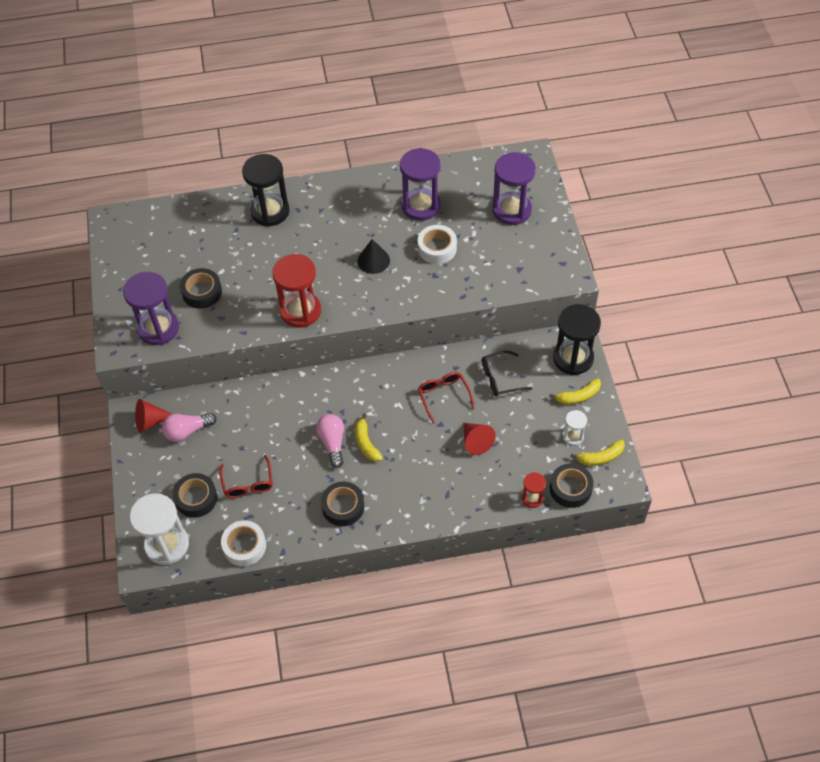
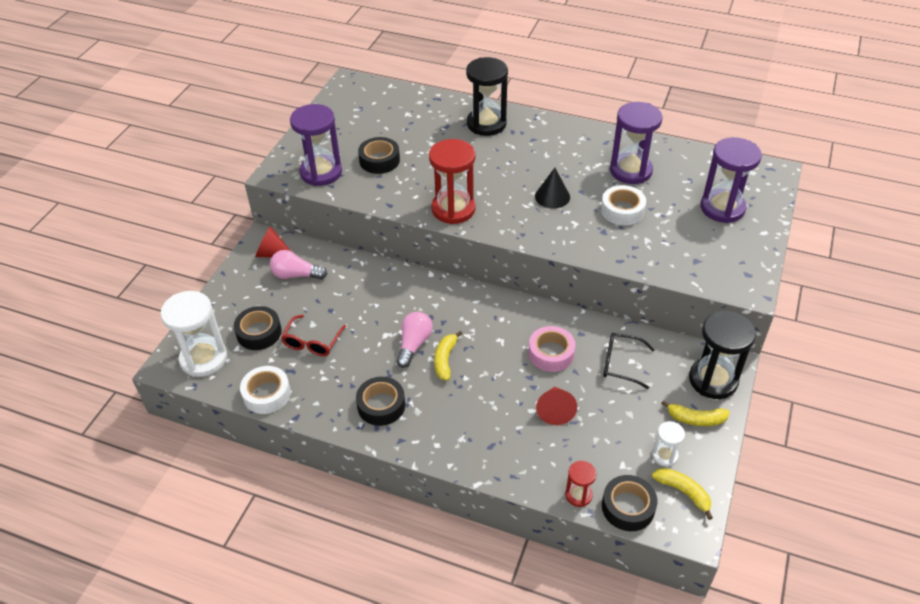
camera: 30 degrees right, 10 degrees down
(443, 396) = (551, 353): red glasses -> pink tape
(600, 457) = (683, 492): yellow banana -> yellow banana turned 150 degrees counterclockwise

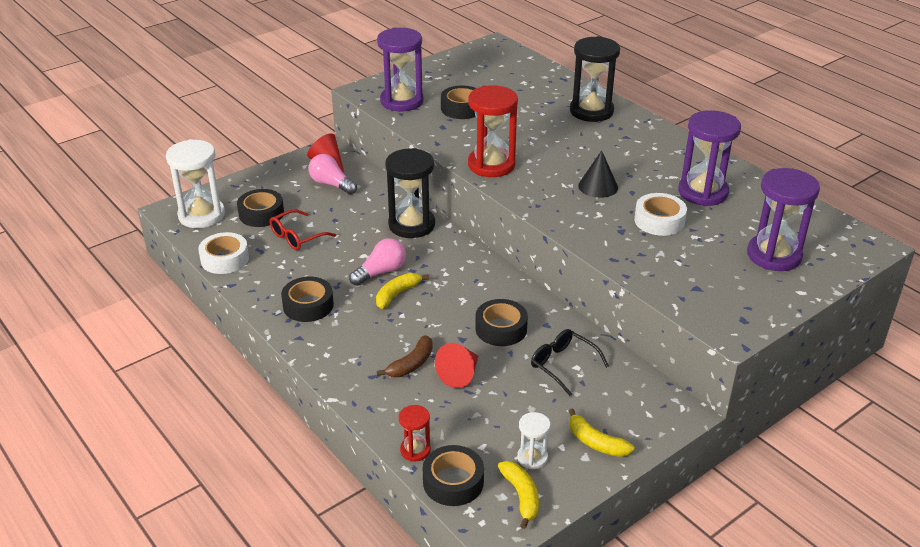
camera: 30 degrees right, 10 degrees down
(511, 419) = (411, 364): none -> brown banana
(551, 353) = (501, 329): pink tape -> black tape
(713, 380) = (648, 418): black hourglass -> black hourglass (411, 225)

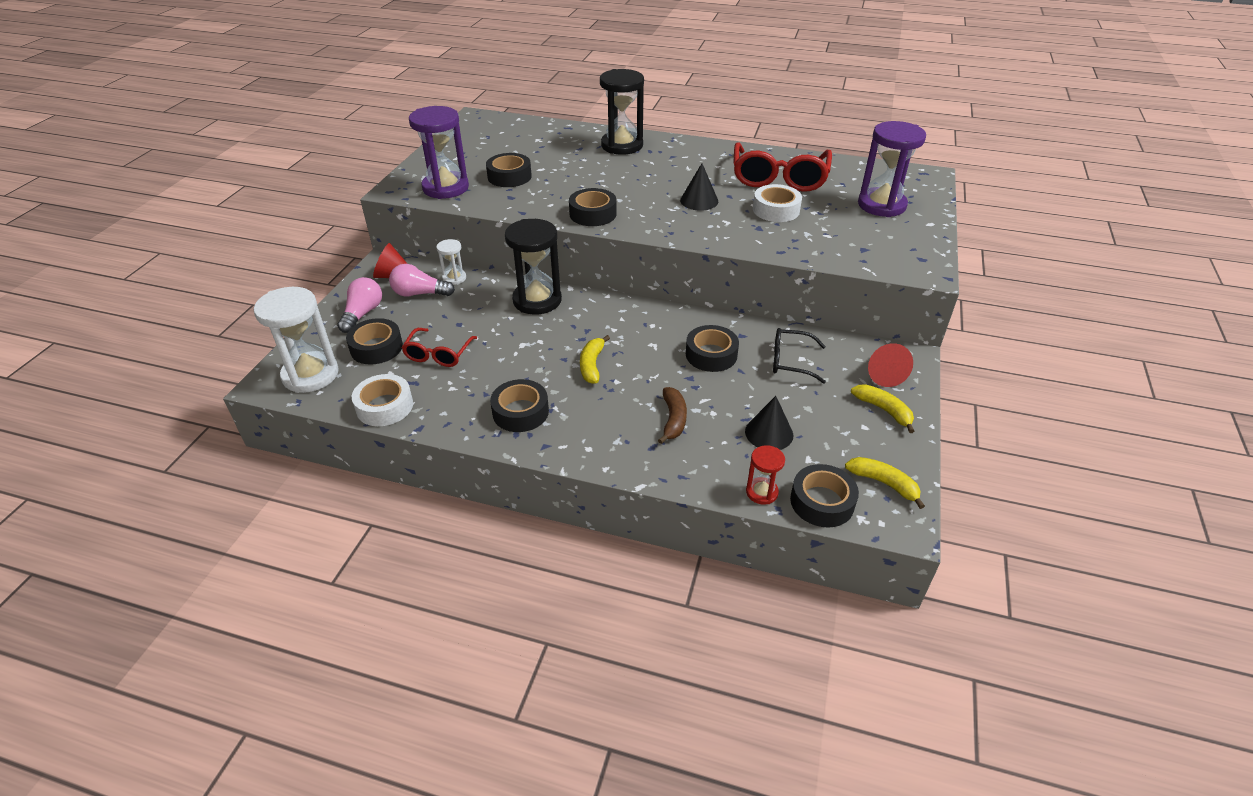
camera: 35 degrees left, 5 degrees up
(381, 272) = (555, 352): pink light bulb -> pink light bulb (363, 314)
(460, 374) = (723, 408): red cone -> red cone (883, 374)
(474, 411) = (769, 433): none -> black cone
(491, 165) = (593, 214): red hourglass -> black tape
(532, 458) = (855, 447): white hourglass -> white hourglass (454, 278)
(596, 442) = (883, 410): yellow banana -> yellow banana turned 135 degrees counterclockwise
(702, 192) = (779, 178): purple hourglass -> red glasses

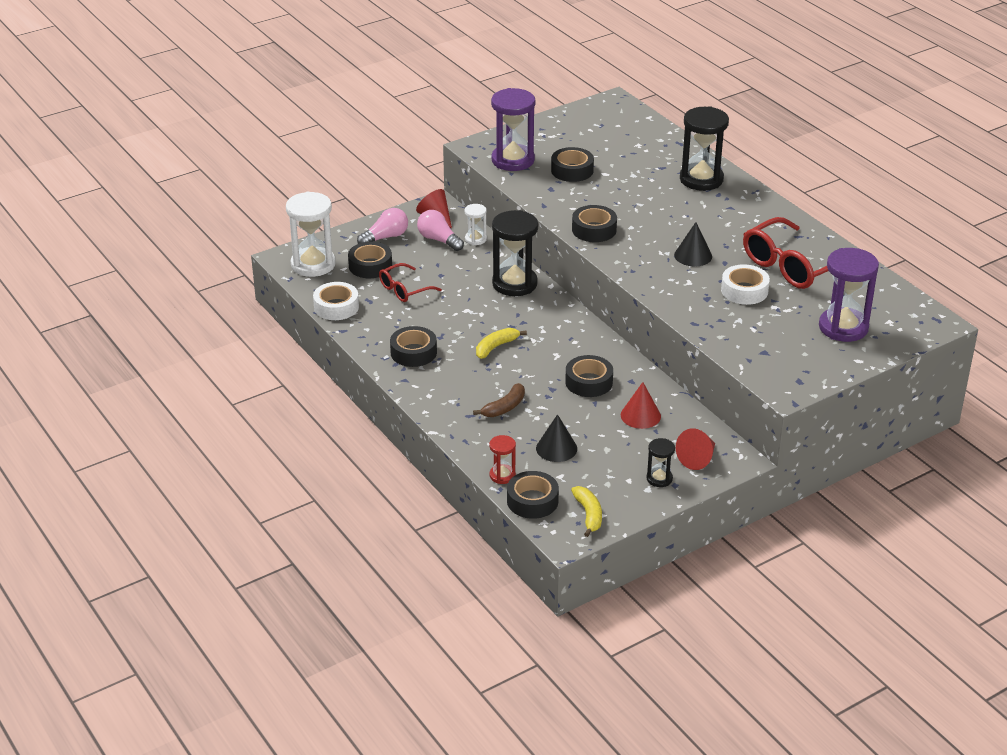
camera: 40 degrees right, 5 degrees down
(790, 361) = (640, 415): black glasses -> red cone
(883, 410) = (659, 478): yellow banana -> black hourglass

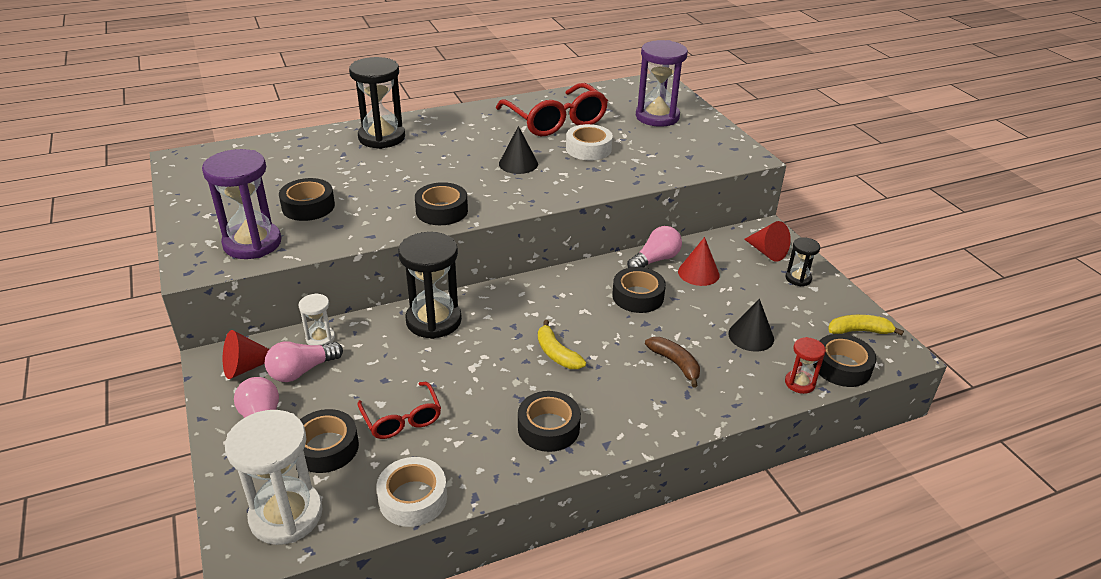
camera: 80 degrees left, 0 degrees up
(650, 388) = (655, 260): none -> pink light bulb

